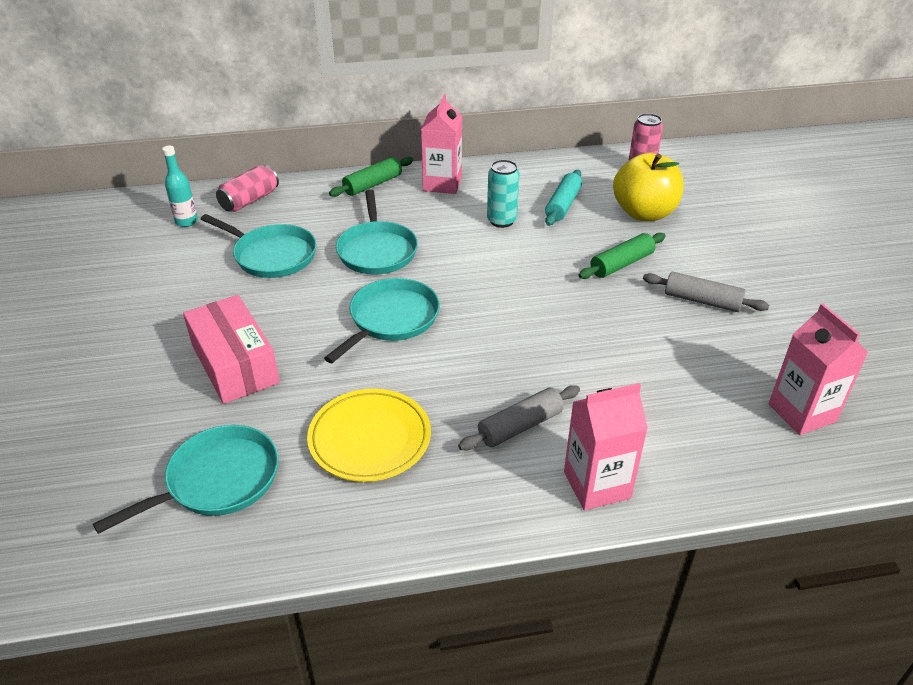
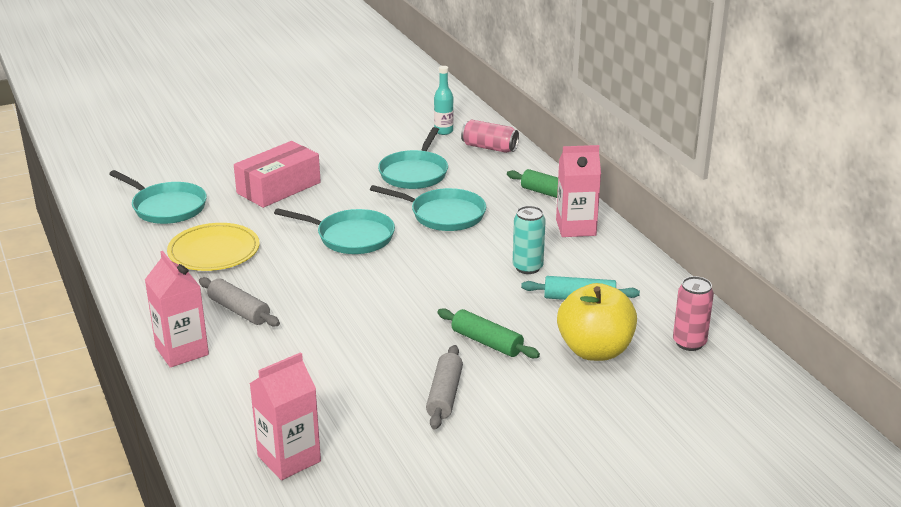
camera: 75 degrees right, 10 degrees down
(377, 251) = (444, 215): turquoise pan -> turquoise pan turned 135 degrees counterclockwise

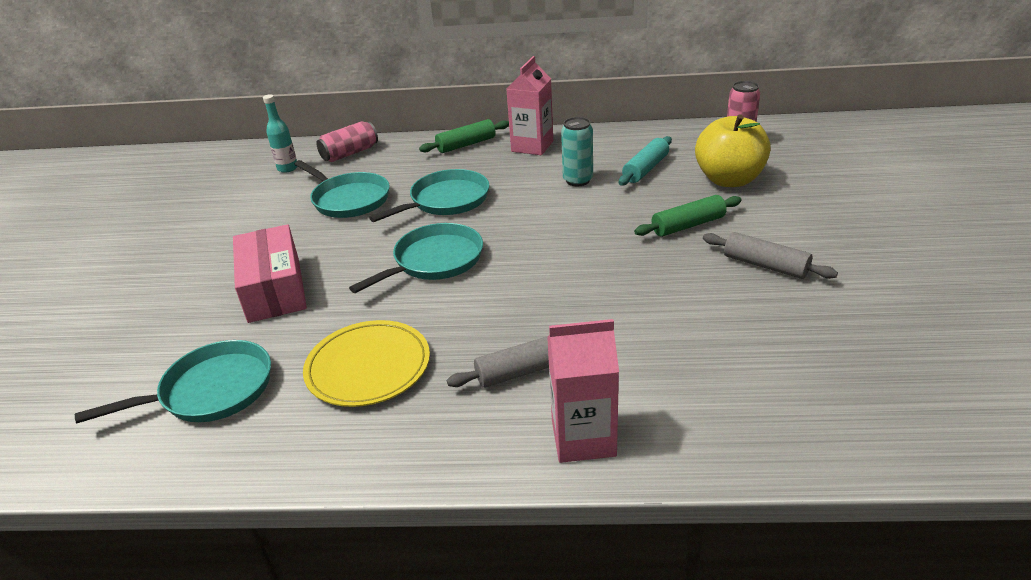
camera: 60 degrees left, 5 degrees up
(289, 459) = (848, 388): pink carton -> none

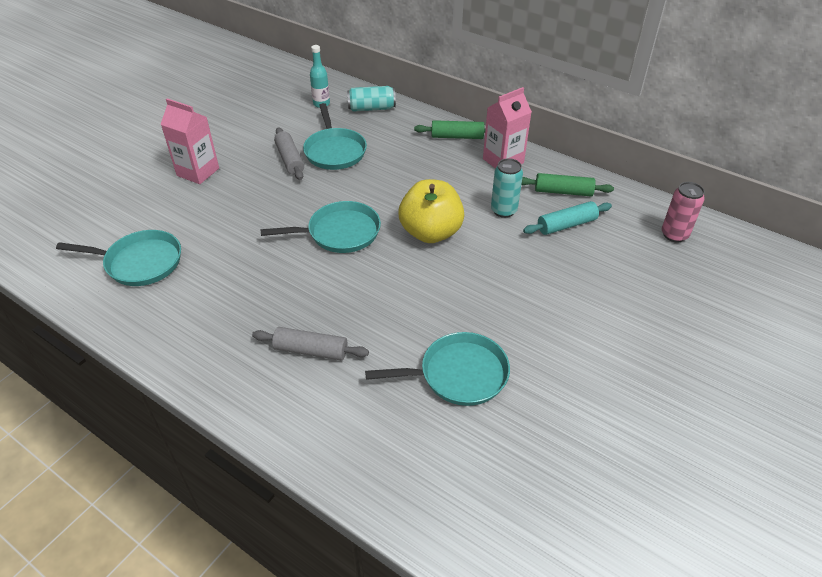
camera: 30 degrees right, 10 degrees up
(274, 289) = (230, 204): pink box -> none
(350, 153) = (371, 108): pink can -> turquoise can
(368, 367) = (230, 294): yellow plate -> none
(446, 200) = (395, 183): turquoise pan -> turquoise pan (459, 374)
(583, 438) = (297, 420): pink carton -> pink carton (198, 172)
(688, 225) = (541, 295): green rolling pin -> green rolling pin (563, 192)
(729, 180) = (622, 269): yellow apple -> yellow apple (431, 232)
(765, 265) = (559, 362): grey rolling pin -> grey rolling pin (289, 159)

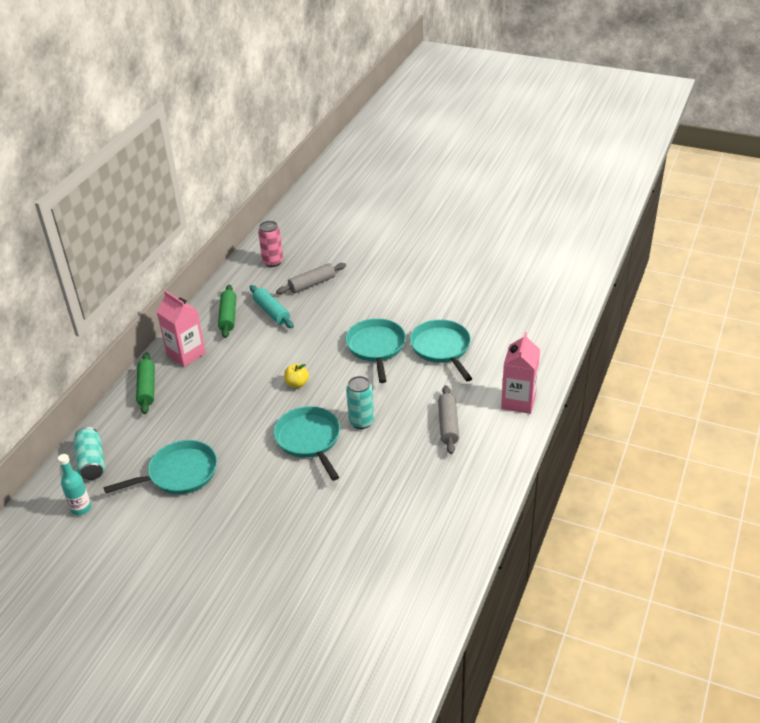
camera: 100 degrees left, 5 degrees down
(140, 262) = (385, 572): turquoise pan -> turquoise pan (376, 347)
(198, 172) = (230, 580): pink carton -> pink carton (518, 401)
(289, 159) = (198, 506): grey rolling pin -> grey rolling pin (312, 284)
(431, 232) = (297, 384): yellow apple -> yellow apple, size x0.45
(503, 210) = (259, 346): turquoise can -> turquoise can (361, 422)

